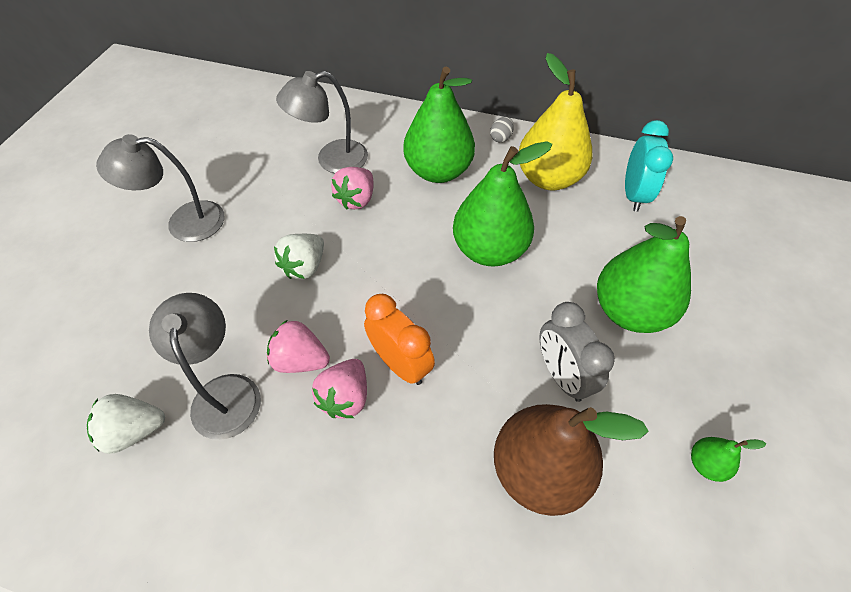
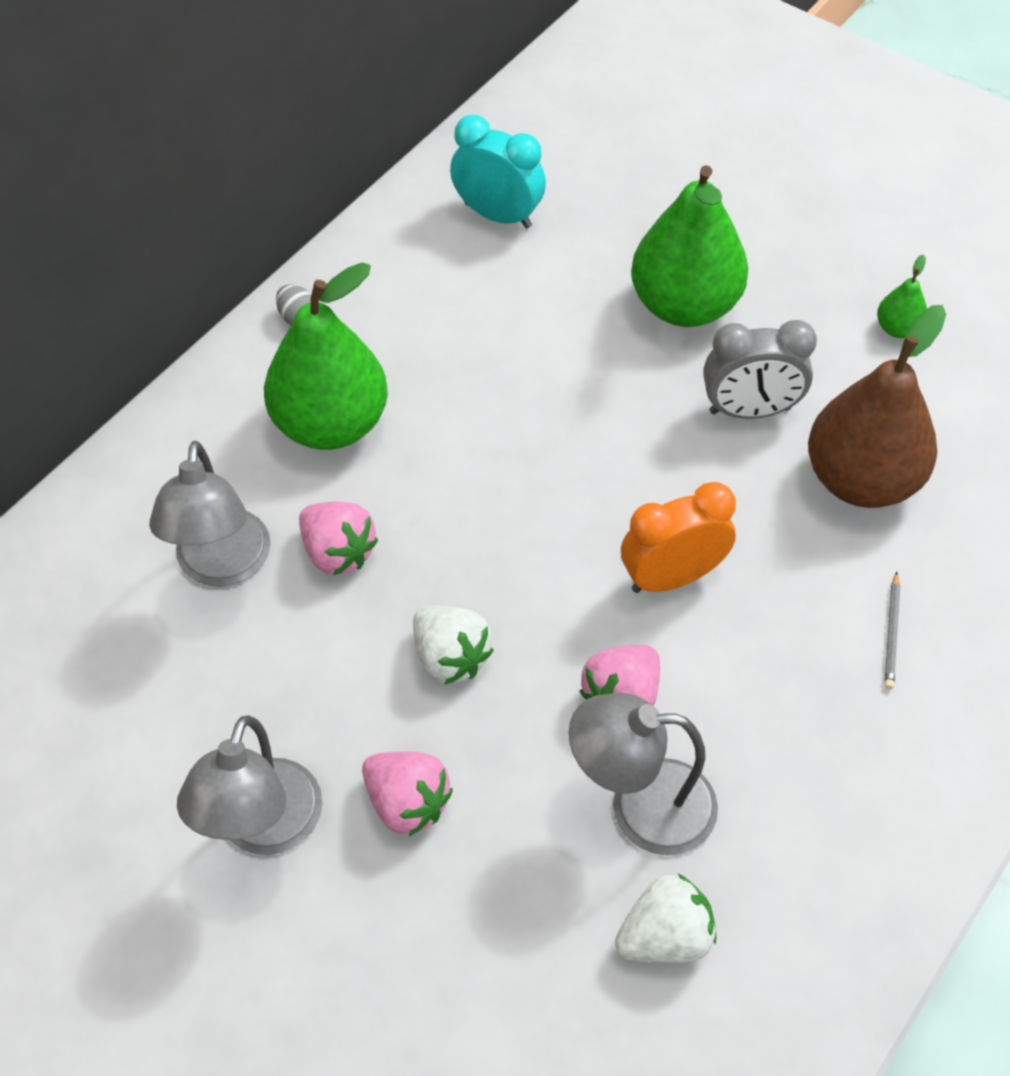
camera: 70 degrees left, 0 degrees up
(134, 431) = (665, 937): white strawberry -> white strawberry turned 120 degrees counterclockwise
(345, 397) = (701, 654): pink strawberry -> pink strawberry (407, 803)
(405, 528) = (892, 633): none -> grey pencil
(489, 250) = (522, 414): green pear -> none
(548, 178) = (417, 294): yellow pear -> none

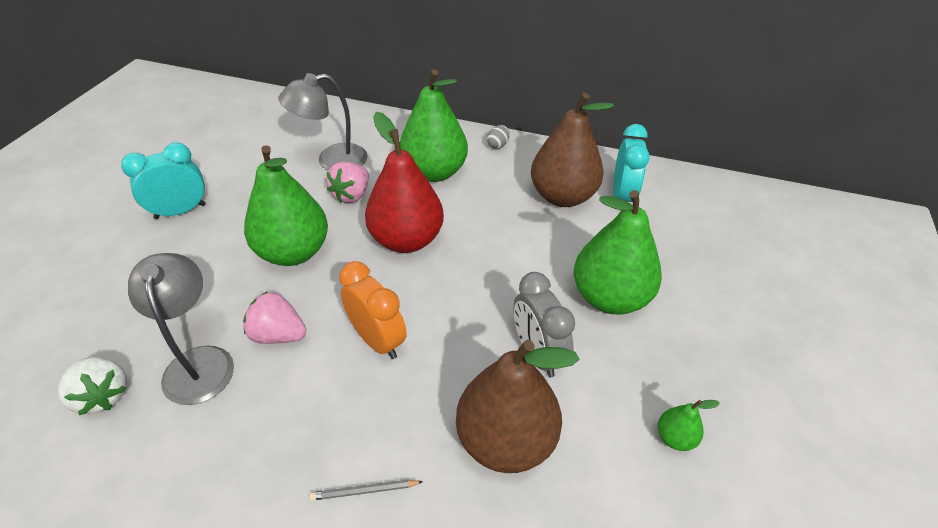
camera: 70 degrees right, 10 degrees down
(263, 829) = (180, 211): grey lamp -> turquoise clock
(407, 803) = (197, 258): pink strawberry -> none
(450, 657) = (293, 252): white strawberry -> green pear
(467, 282) = (562, 196): none -> brown pear
(483, 500) = (406, 240): none -> red pear

